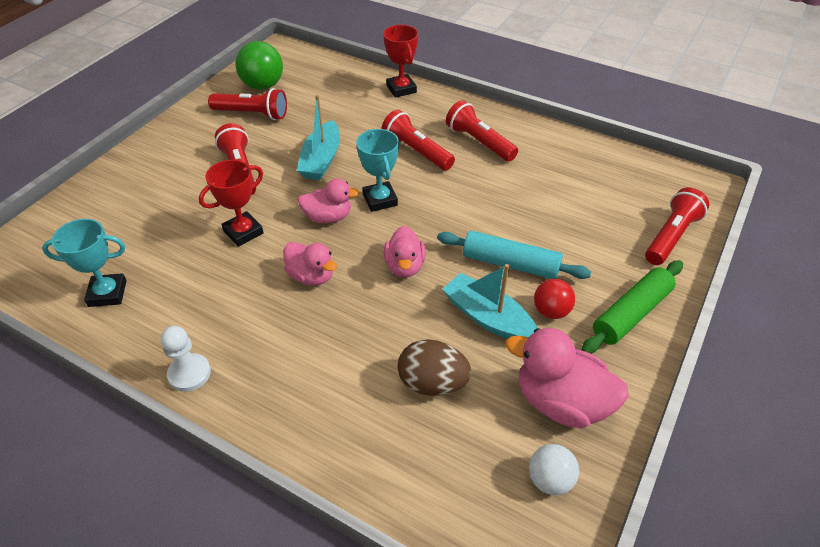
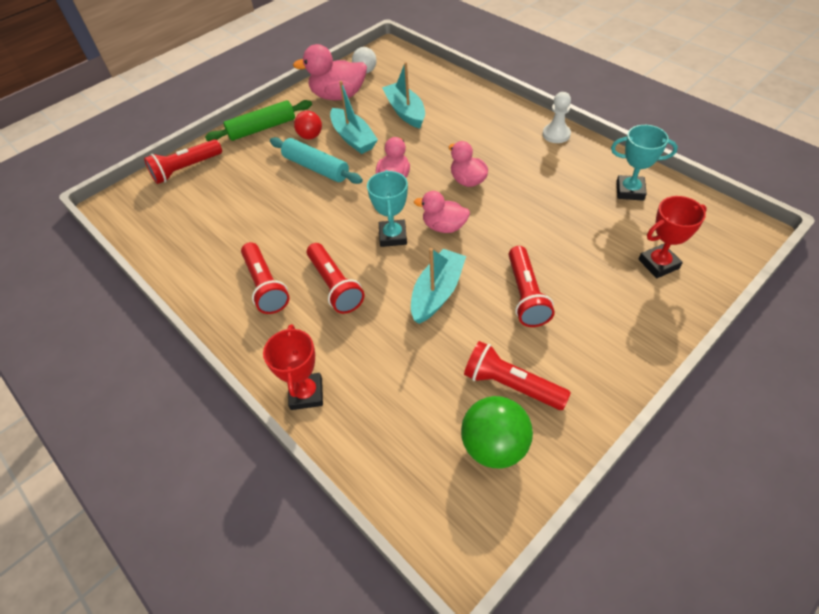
camera: 160 degrees left, 5 degrees up
(243, 232) = (521, 225): red trophy -> red trophy (658, 264)
(432, 383) = (405, 112): brown egg -> turquoise boat
(561, 402) = (338, 96): pink duck -> pink duck turned 135 degrees clockwise

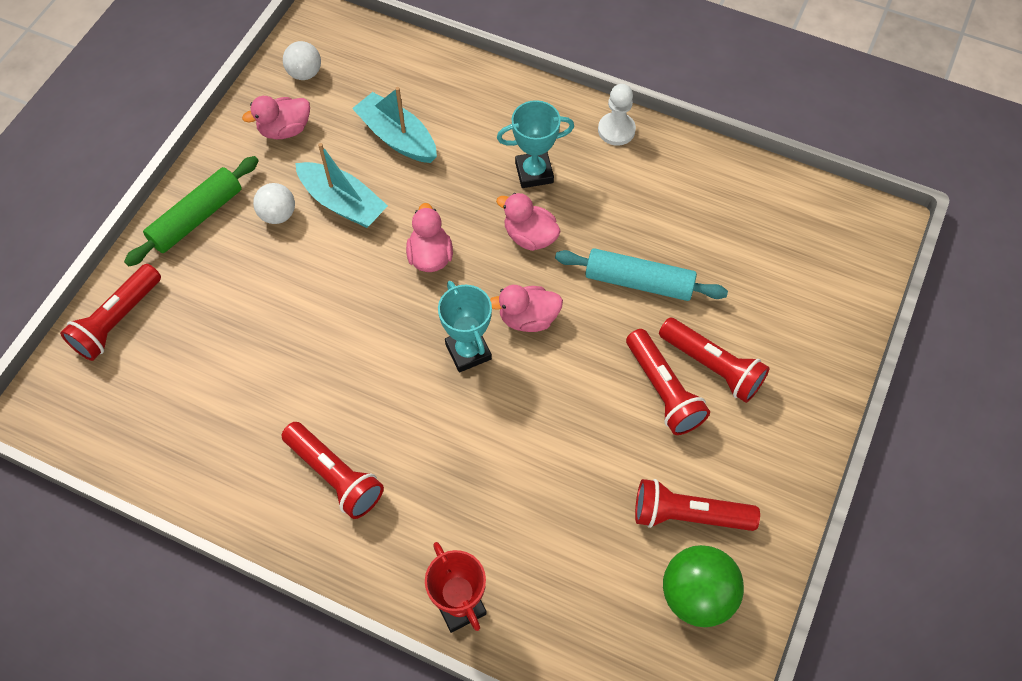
camera: 25 degrees left, 10 degrees up
(310, 136) = (278, 214): red ball -> white ball
(316, 168) = (313, 268): turquoise rolling pin -> turquoise rolling pin (639, 282)
(335, 286) = (426, 448): red flashlight -> red flashlight (712, 366)
(338, 96) = (285, 130): pink duck -> pink duck, size x0.63
(437, 293) = (558, 419): turquoise boat -> none
(630, 191) = (734, 201): turquoise trophy -> turquoise trophy (534, 173)
(658, 264) = (797, 302): red trophy -> none

